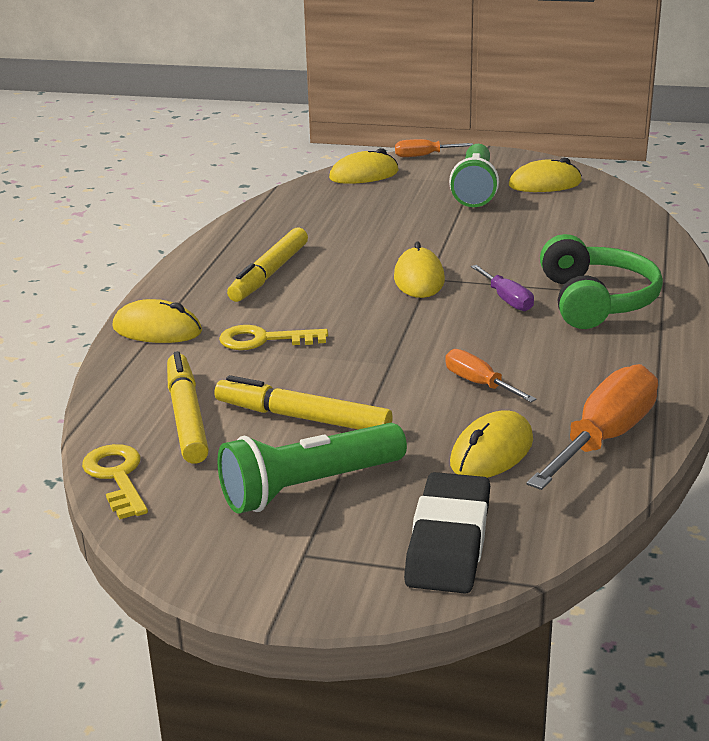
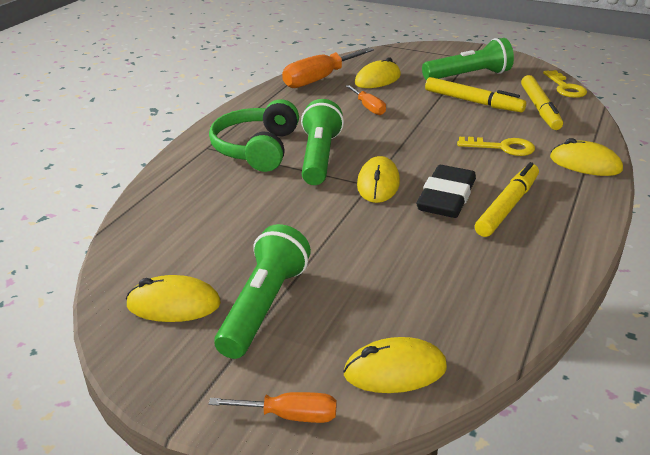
camera: 170 degrees left, 5 degrees up
(448, 541) = (410, 56): black eraser -> black eraser (446, 197)
(507, 300) = (319, 157): purple screwdriver -> green flashlight

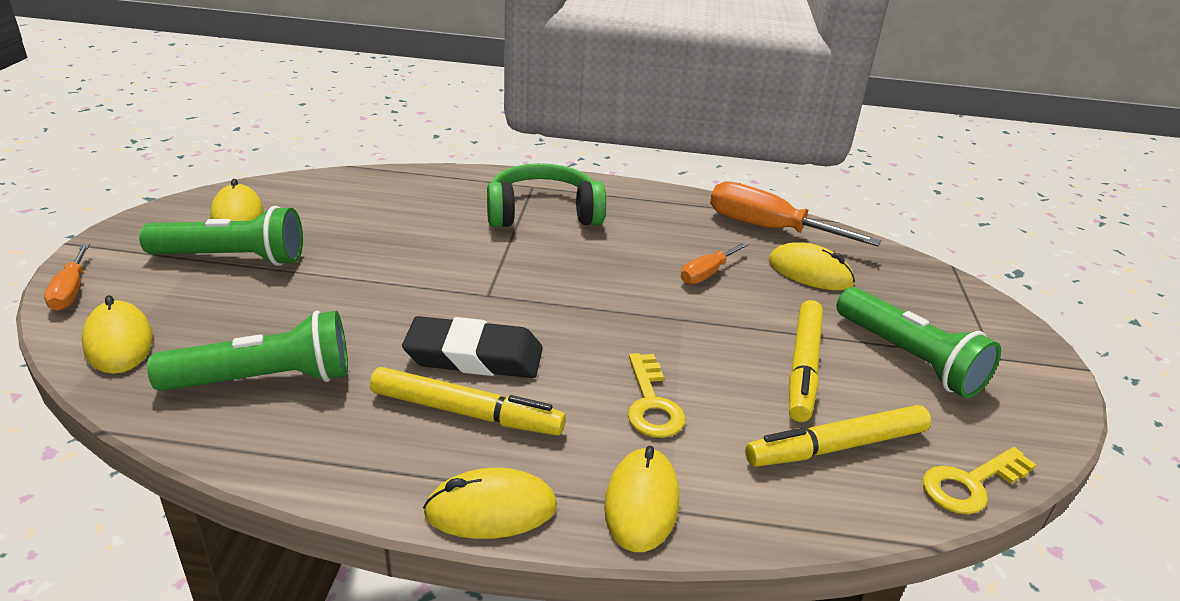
camera: 70 degrees right, 0 degrees up
(319, 157) = (541, 253): green flashlight -> green flashlight (264, 379)
(378, 184) = (491, 300): yellow mouse -> yellow mouse (491, 510)

